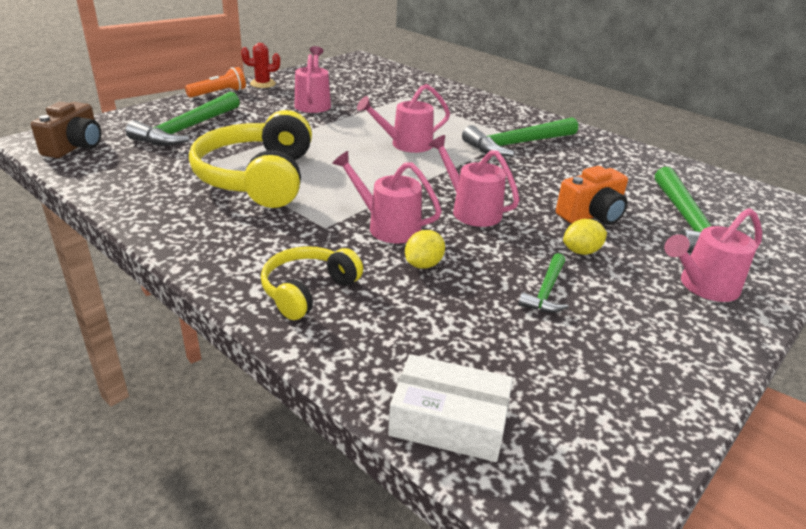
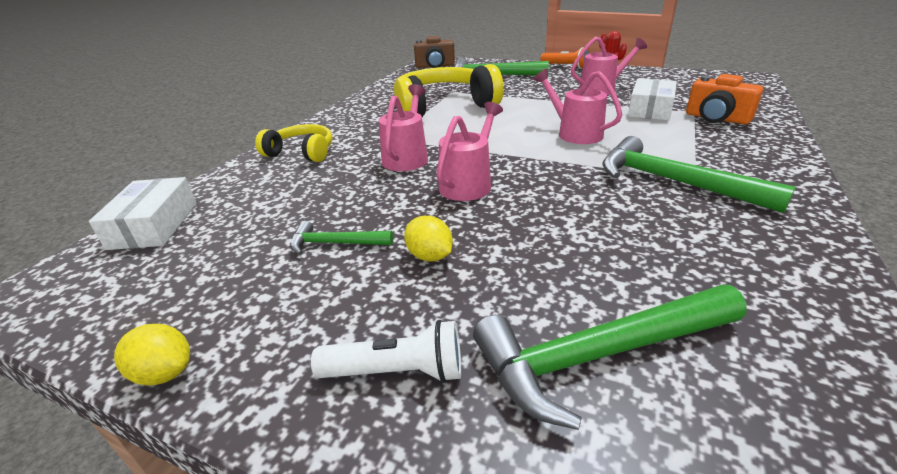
camera: 75 degrees right, 0 degrees up
(385, 106) = (650, 109): none -> white box
(423, 264) = (354, 181): yellow lemon -> yellow lemon (165, 373)
(591, 215) = (530, 255): orange camera -> orange camera (716, 118)
(703, 287) = (396, 371): pink watering can -> white flashlight

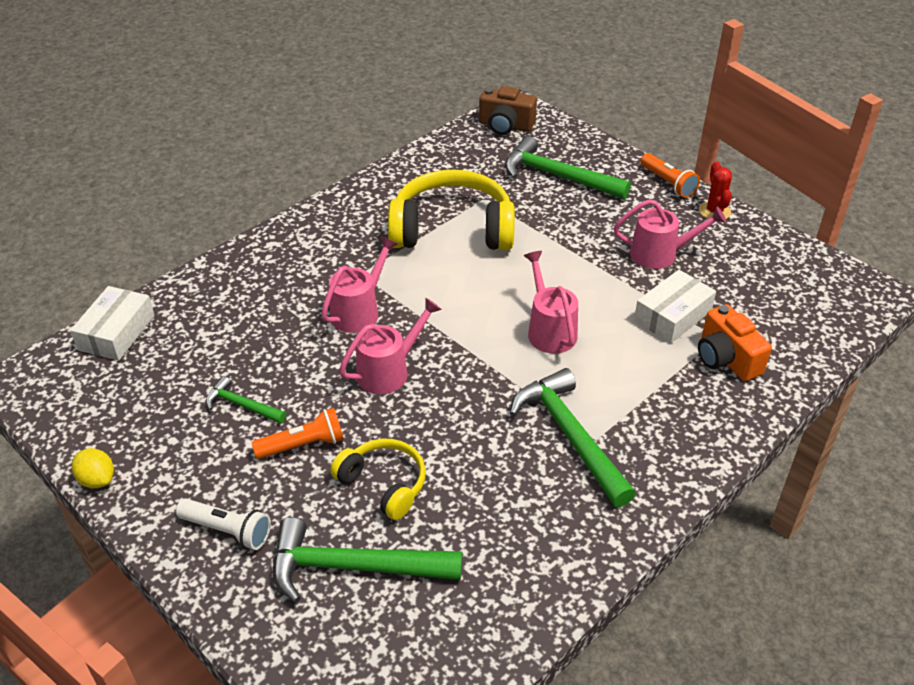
camera: 20 degrees right, 10 degrees up
(302, 152) = (267, 268): yellow headphones -> yellow headphones (384, 484)
(430, 256) = (303, 445): yellow lemon -> orange flashlight

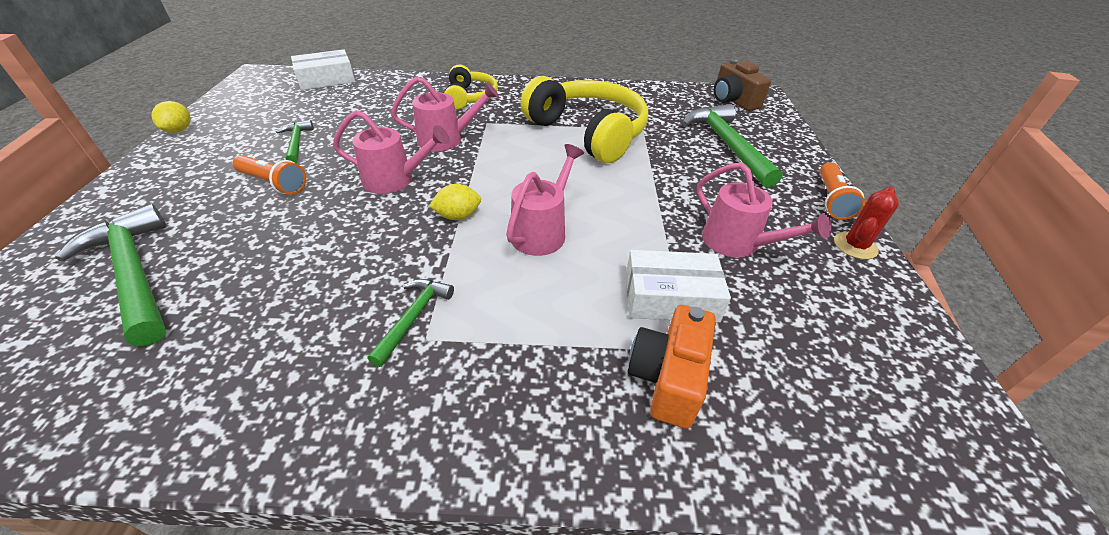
camera: 45 degrees right, 0 degrees up
(227, 530) = (152, 196): white flashlight -> none
(384, 484) = (254, 240): yellow headphones -> yellow headphones (470, 97)
(482, 361) = (458, 216): none -> yellow lemon
(570, 435) = (414, 317): green hammer -> green hammer, size x0.52

